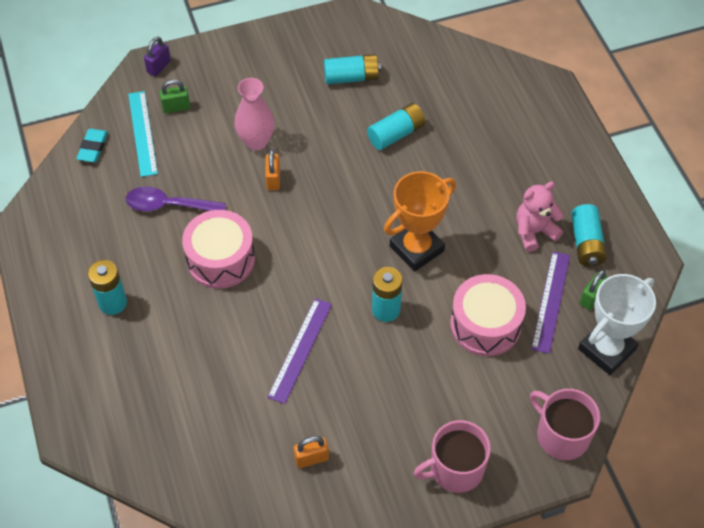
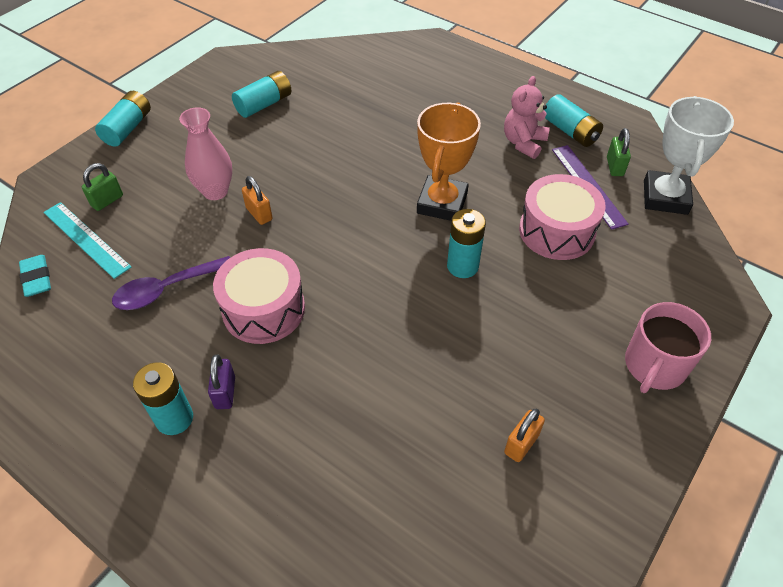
camera: 35 degrees left, 5 degrees down
(159, 67) = (61, 176): purple padlock -> purple padlock (225, 392)
(300, 350) = (416, 347): purple ruler -> none
(396, 134) = (342, 127): turquoise battery -> turquoise battery (128, 128)
(561, 435) = (704, 282): pink mug -> none

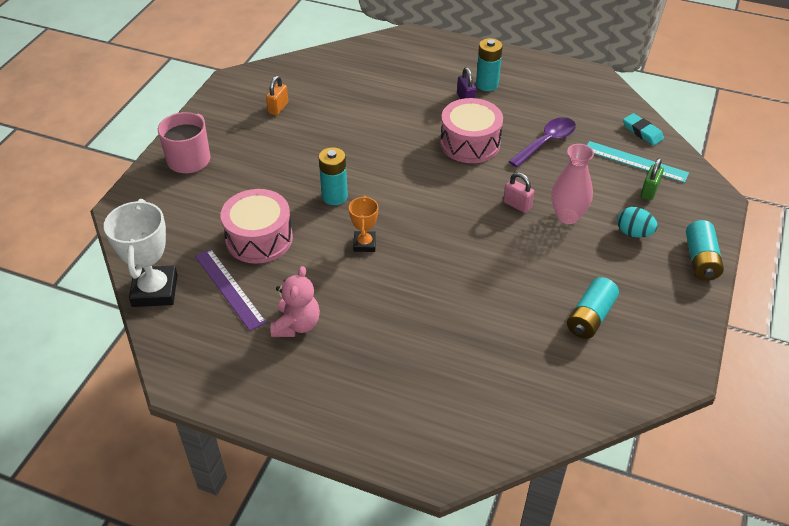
camera: 165 degrees right, 5 degrees down
(165, 162) = (633, 233): none -> turquoise egg
(259, 214) = (517, 205): orange padlock -> pink padlock
(442, 203) = (364, 244): orange trophy -> orange trophy, size x0.55
(570, 131) = (246, 351): turquoise battery -> none
(614, 166) = (200, 315): green padlock -> none

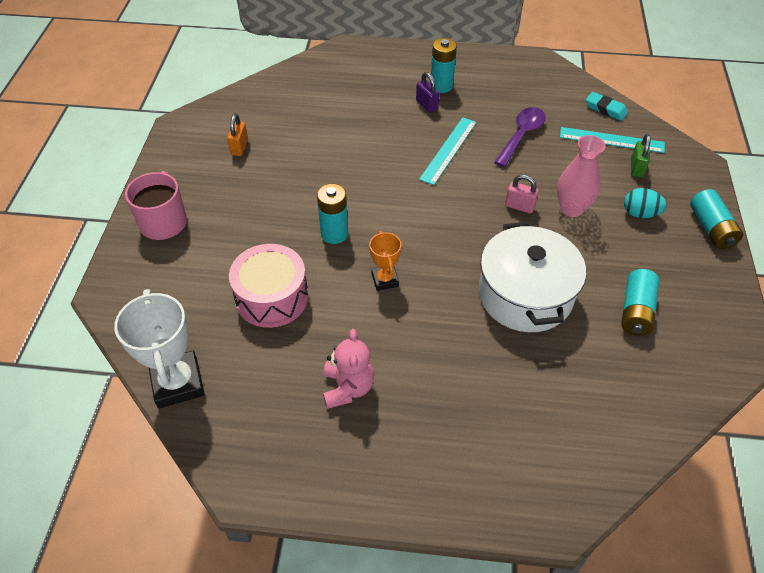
camera: 15 degrees left, 5 degrees up
(229, 288) = (260, 362): purple ruler -> none
(470, 143) = (448, 150): pink drum -> turquoise ruler
(489, 282) = (525, 295): none -> white pot

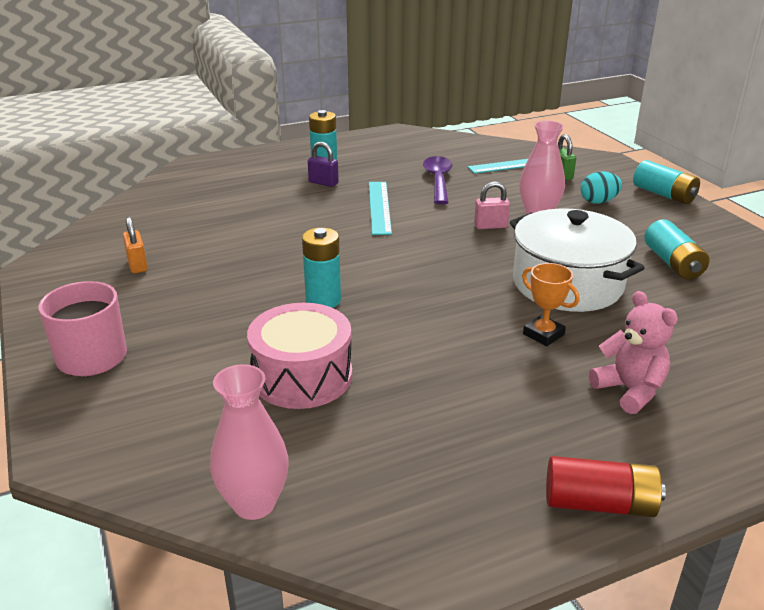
camera: 30 degrees left, 20 degrees down
(177, 383) = (254, 503): white trophy -> pink vase
(348, 388) = (473, 421): pink teddy bear -> pink teddy bear (629, 390)
(370, 491) = (599, 504): none -> red battery
(385, 280) = (418, 318): orange trophy -> orange trophy (543, 334)
(605, 109) = (492, 147): turquoise eraser -> none

